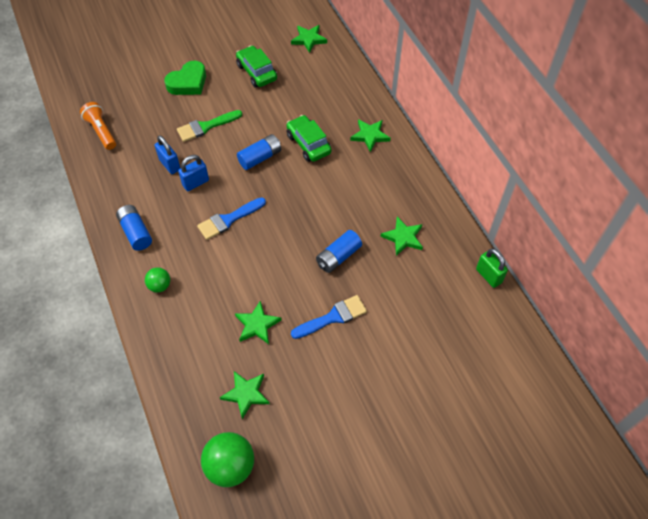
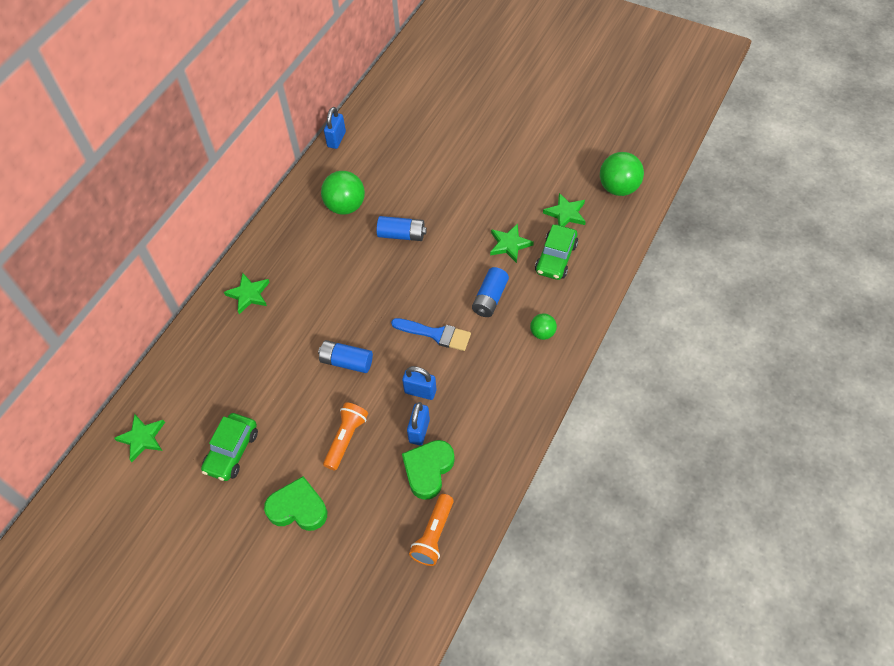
camera: 125 degrees left, 0 degrees up
(136, 232) = (514, 394): blue battery -> blue battery (490, 298)
(140, 153) = (428, 470): none -> green heart
(206, 127) = (346, 438): green brush -> orange flashlight
(308, 144) = (298, 335): green car -> green car (556, 258)
(333, 317) = (458, 204): blue brush -> none
(403, 237) = (345, 206): green star -> green ball
(488, 276) = (336, 139): green padlock -> blue padlock

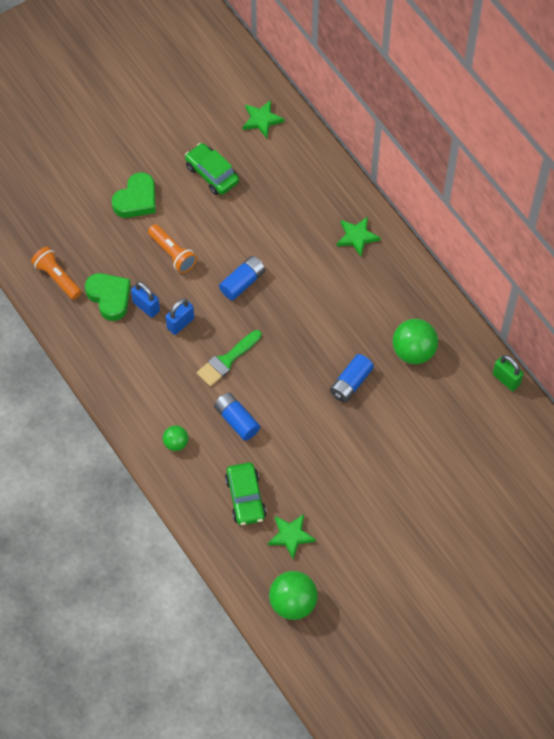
camera: 115 degrees right, 5 degrees up
(336, 139) = (506, 379): blue padlock -> green padlock
(436, 334) = (227, 360): blue brush -> green brush
(509, 244) = (285, 467): green star -> none
(556, 258) = (245, 498): green car -> green car turned 150 degrees counterclockwise

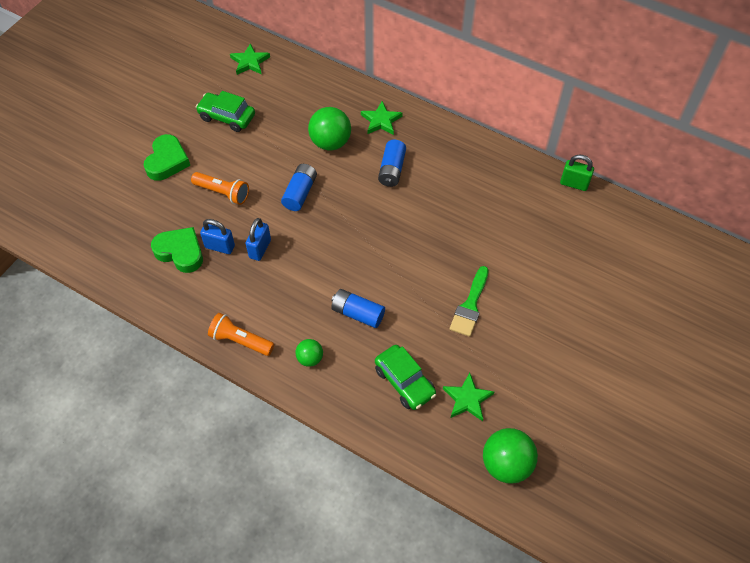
camera: 25 degrees left, 5 degrees down
(57, 277) = (120, 254): orange flashlight -> orange flashlight (240, 340)
(227, 360) = (320, 264): green brush -> green brush (470, 305)
(351, 383) = (444, 239): blue battery -> blue battery (392, 169)
(413, 351) = (482, 192): green ball -> green ball (330, 142)

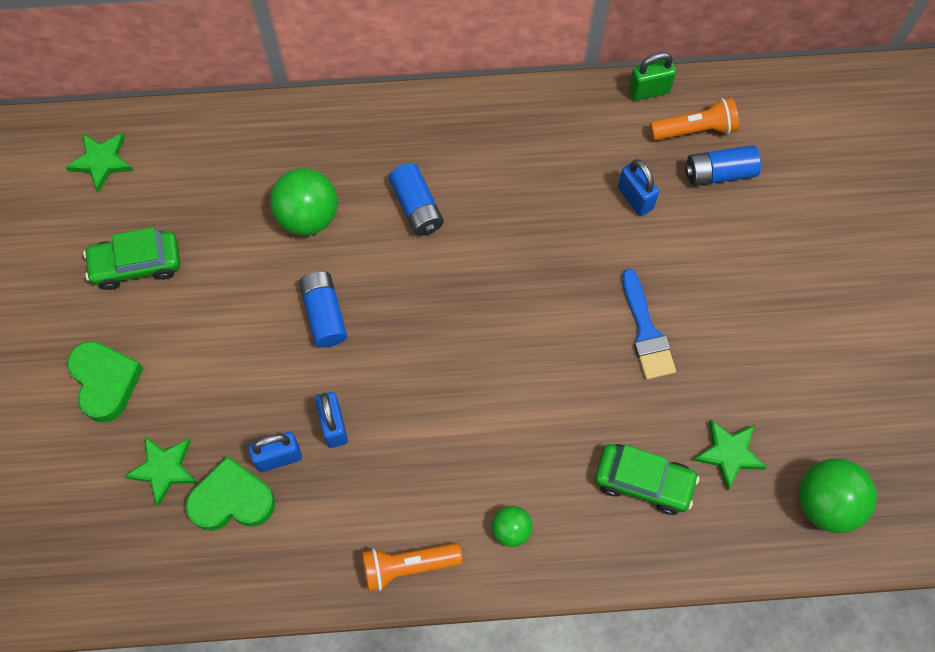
camera: 35 degrees left, 10 degrees up
(223, 193) = (221, 379): orange flashlight -> orange flashlight (695, 129)
(357, 313) = (523, 431): blue battery -> blue battery (719, 173)
(381, 121) = (350, 144): green star -> green star (164, 469)
(470, 305) = (646, 332): green brush -> blue brush
(520, 234) = (635, 198): none -> blue padlock

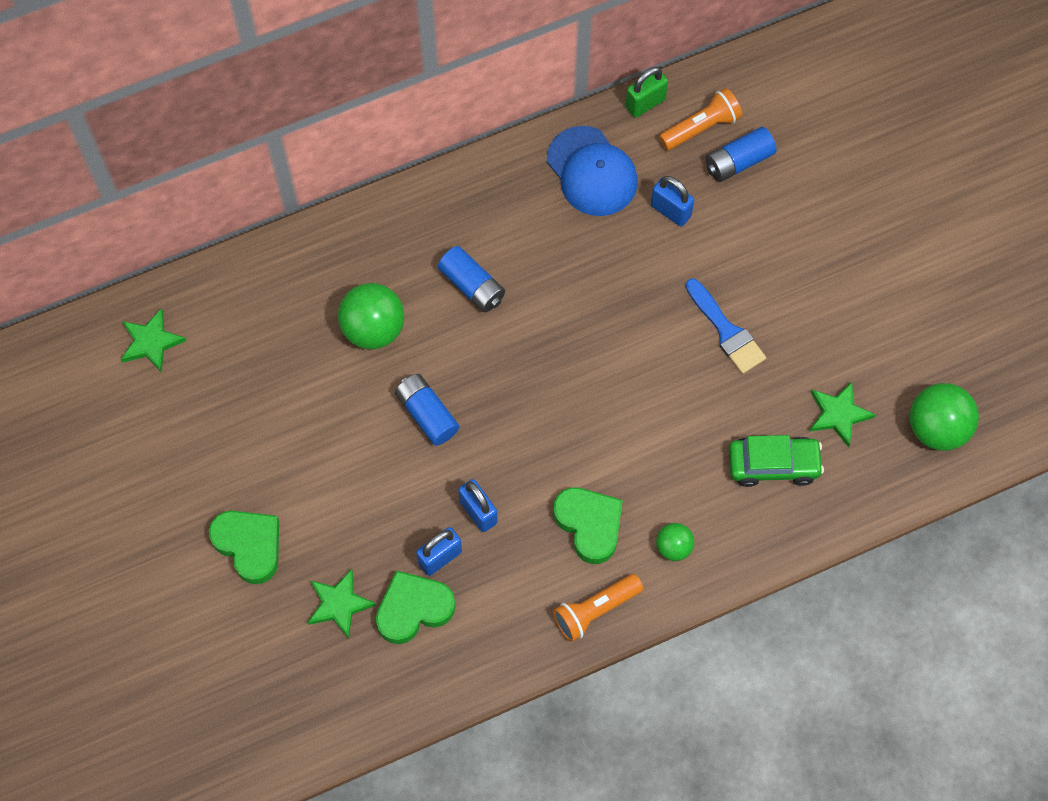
camera: 20 degrees left, 0 degrees up
(136, 265) = (229, 428): green car -> none
(436, 477) = (589, 525): none -> green heart
(573, 137) = (592, 171): none -> blue cap

